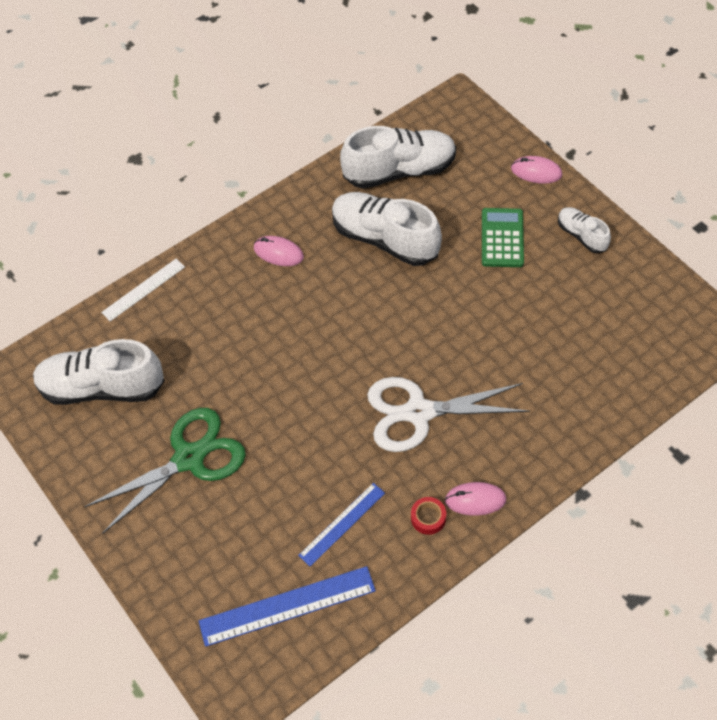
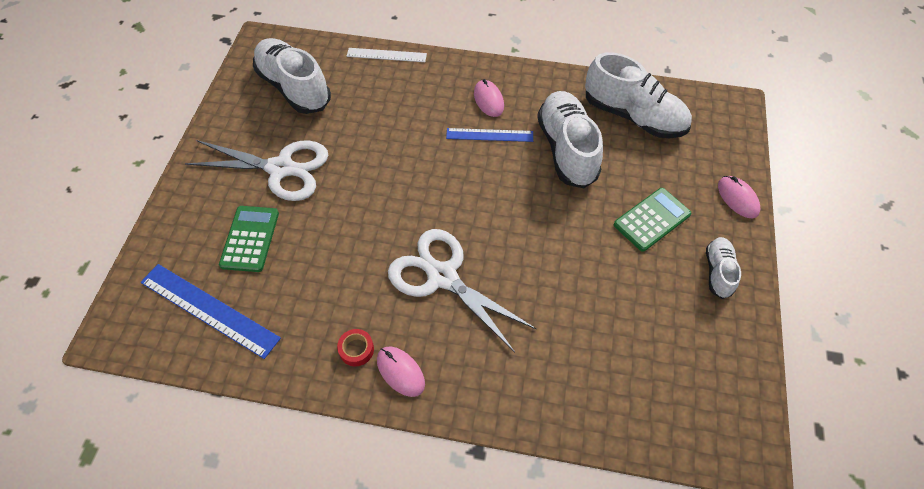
camera: 45 degrees right, 0 degrees up
(189, 458) = (281, 169): green scissors -> white scissors
(243, 530) = (250, 239): none -> green calculator
(342, 524) = (304, 295): blue ruler -> blue ruler (489, 135)

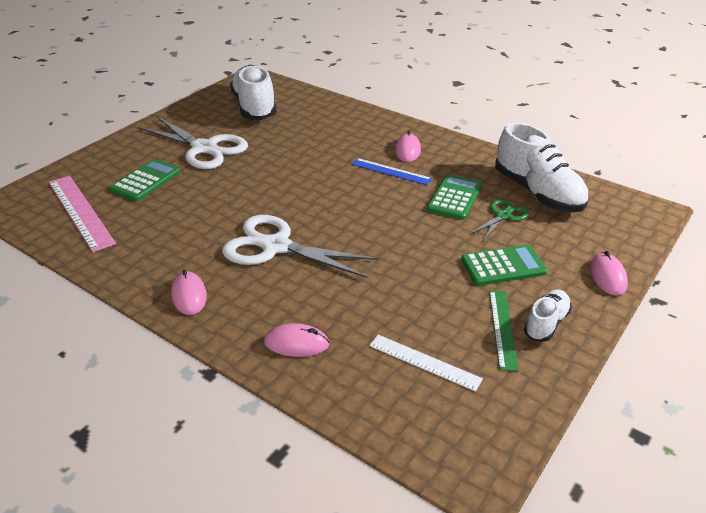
camera: 25 degrees right, 20 degrees down
(209, 310) = (80, 211): blue ruler -> pink ruler
(356, 349) = (166, 270): red tape -> none
(386, 55) = (343, 105): white ruler -> white ruler (424, 362)
(442, 276) = (276, 246): white scissors -> white scissors turned 45 degrees counterclockwise
(534, 384) = (296, 343): none -> pink mouse
(566, 149) = (455, 198): white shoe -> green calculator
(620, 157) = (503, 216): none -> green scissors
(688, 292) = (502, 328): none -> green ruler

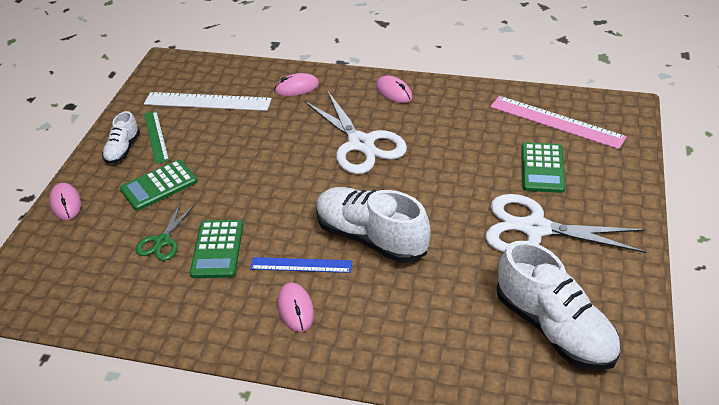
camera: 160 degrees right, 5 degrees up
(276, 246) = (361, 144): white scissors -> white scissors turned 60 degrees clockwise
(424, 362) = (207, 101): white ruler -> white ruler, size x1.58
(538, 192) = (124, 287): white shoe -> white shoe (371, 237)

